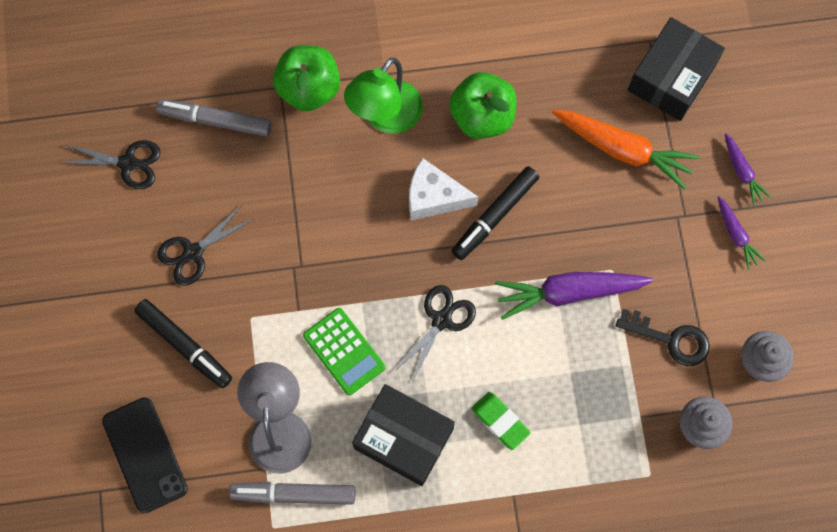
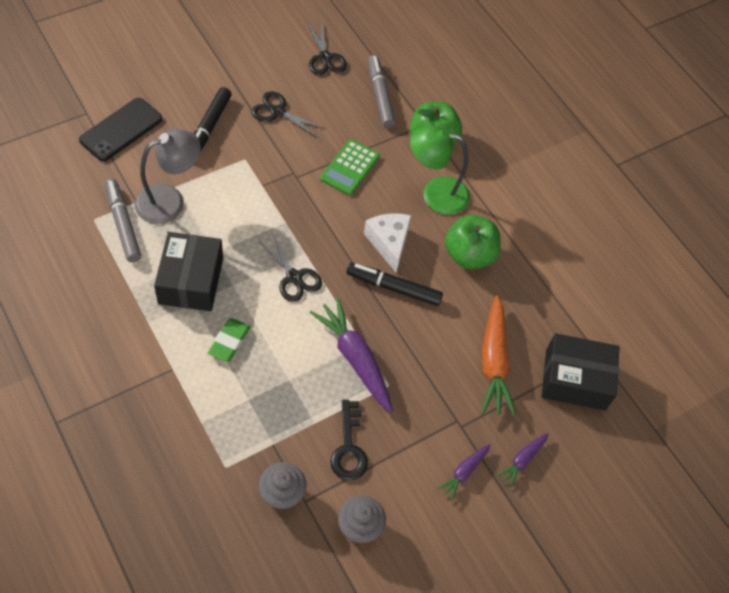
camera: 60 degrees right, 15 degrees down
(344, 351) = (243, 222): green calculator -> green calculator (350, 168)
(441, 320) = (294, 277): black scissors -> black scissors turned 45 degrees clockwise

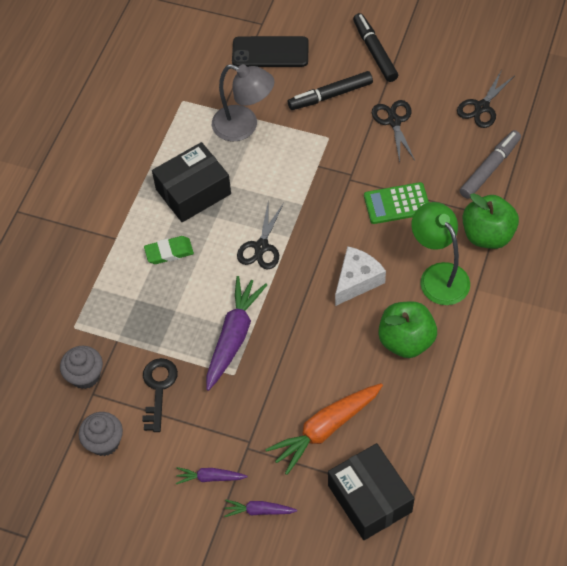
camera: 60 degrees right, 0 degrees up
(123, 224) = (196, 119): grey marker -> none
(349, 448) = (158, 388): black key -> black key turned 135 degrees clockwise
(394, 288) = (320, 314): black marker -> black marker (375, 52)

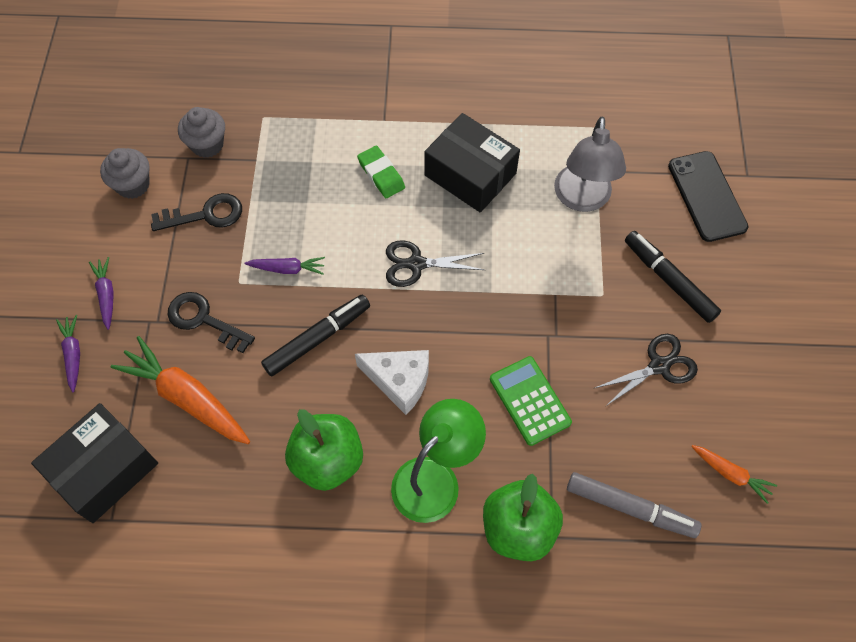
camera: 70 degrees right, 5 degrees up
(233, 336) = (287, 269): purple carrot -> purple carrot, size x0.52
(260, 406) = (203, 320): none -> black key
(375, 52) = (764, 314): black marker -> black marker (317, 338)
(481, 107) = (731, 474): black scissors -> orange carrot

